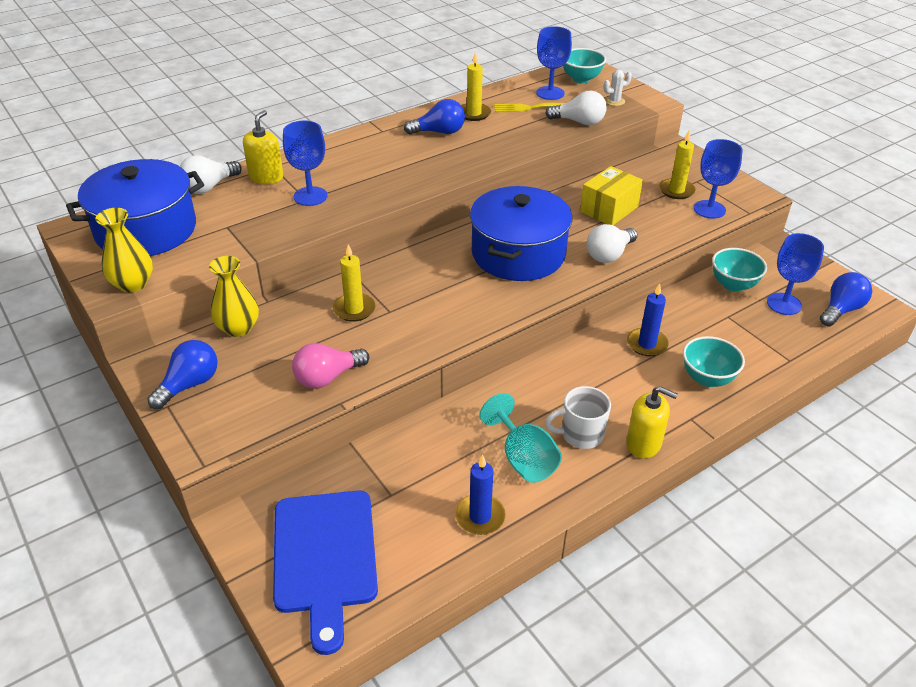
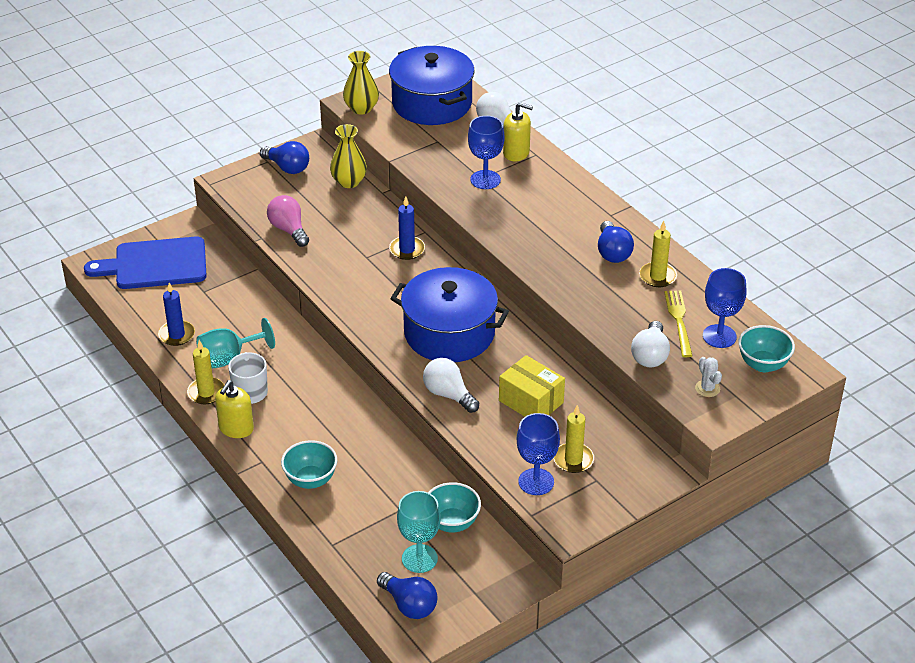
camera: 90 degrees right, 0 degrees up
(354, 309) = (369, 238): yellow candle -> yellow candle (206, 392)
(647, 344) = (360, 444): blue candle -> blue candle (407, 249)
(784, 304) = (419, 558): blue goblet -> turquoise goblet

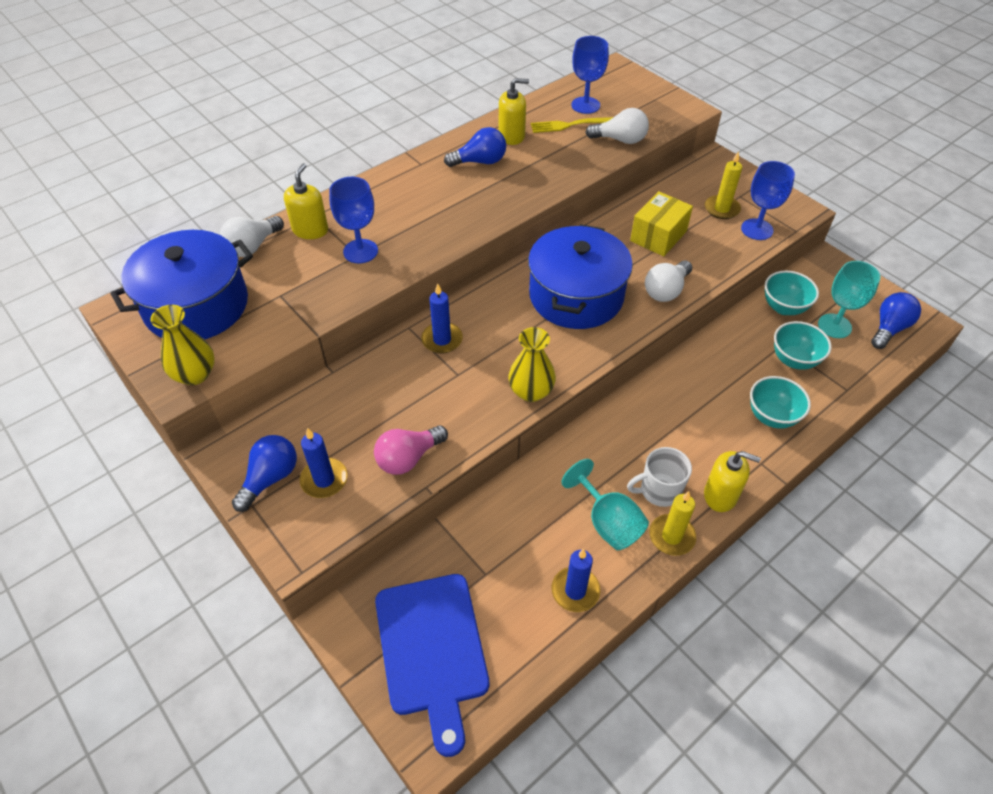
camera: 95 degrees left, 10 degrees up
(280, 191) = (324, 480): none -> blue candle
(349, 182) = (308, 406): yellow vase -> yellow vase (531, 391)
(657, 276) = (512, 136): yellow candle -> yellow soap dispenser
(707, 388) = (652, 112): white cactus -> none
(763, 364) = (614, 86): turquoise bowl -> turquoise bowl (794, 360)

